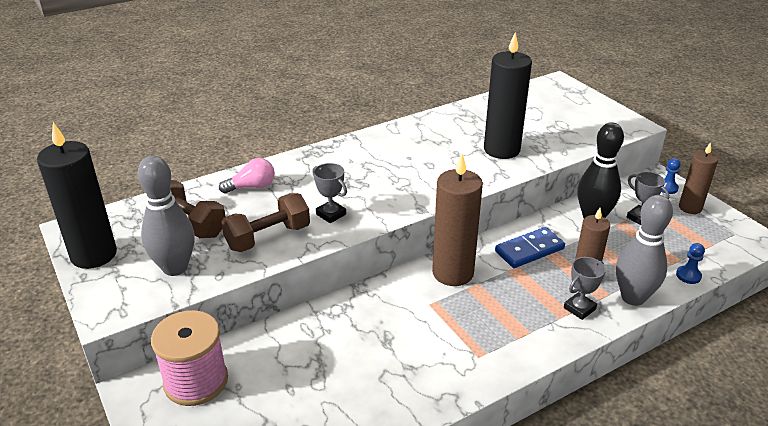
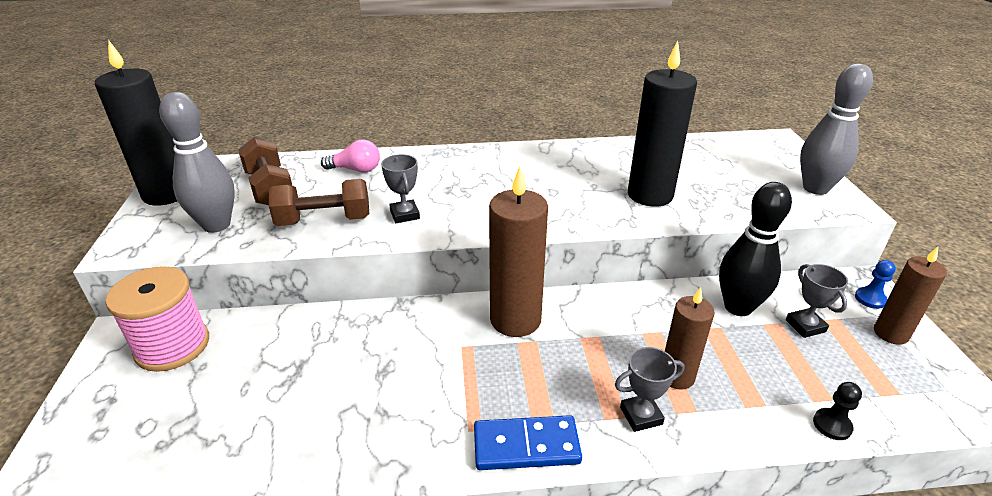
camera: 25 degrees right, 0 degrees up
(529, 250) = (626, 321): blue domino -> blue domino (526, 445)
(633, 297) = (727, 427): grey bowling pin -> grey bowling pin (815, 188)
(688, 276) = (832, 425): blue pawn -> black pawn

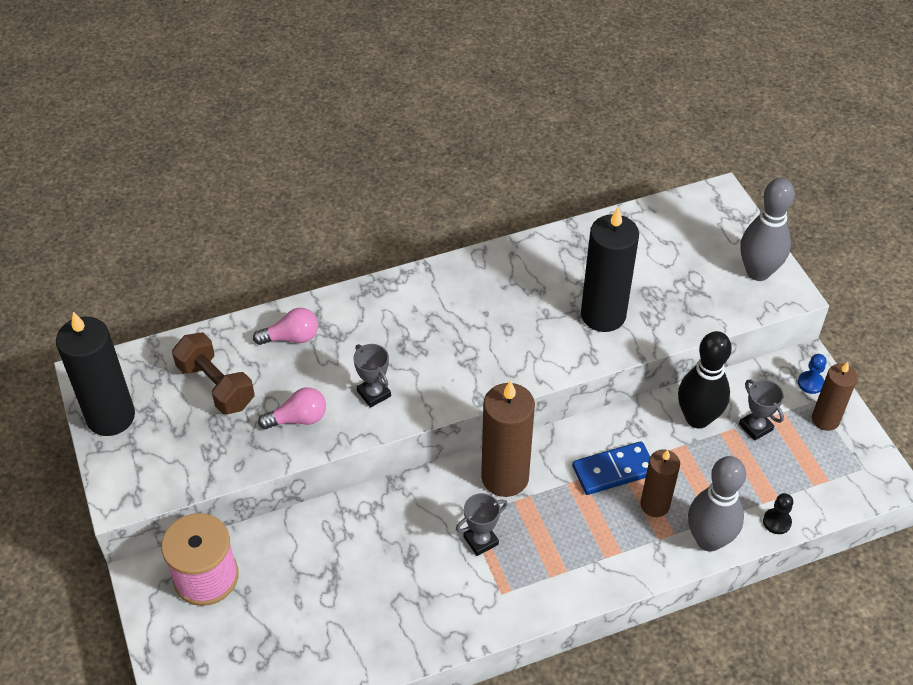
camera: 15 degrees left, 15 degrees up
(216, 225) = (194, 448): grey bowling pin -> grey bowling pin (708, 540)
(324, 220) = (298, 419): brown dumbbell -> pink light bulb
(526, 445) = (550, 595): blue domino -> blue domino (613, 470)
(641, 416) = (632, 548): grey trophy -> grey trophy (481, 540)

